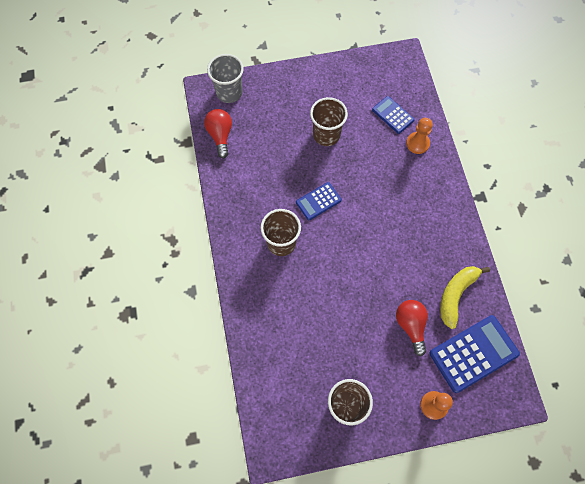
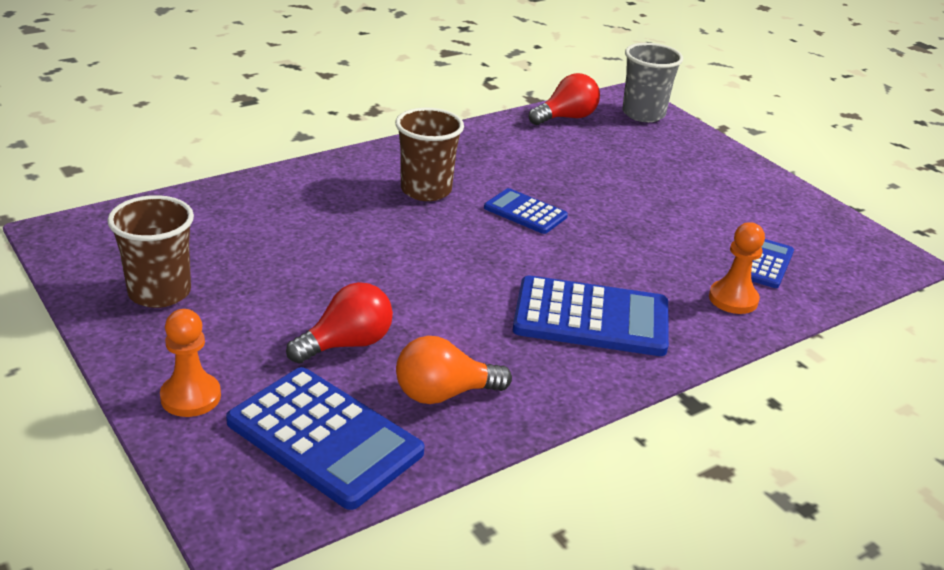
camera: 65 degrees right, 35 degrees down
(326, 135) = (654, 202): brown cup -> none
(417, 210) = (591, 318): none -> blue calculator
(456, 295) = (444, 394): yellow banana -> orange light bulb

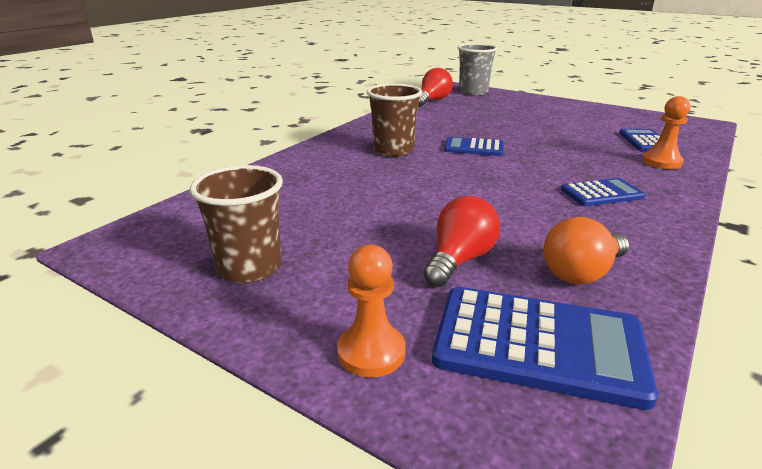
camera: 20 degrees left, 5 degrees down
(591, 318) = (601, 193): blue calculator -> blue calculator, size x0.57

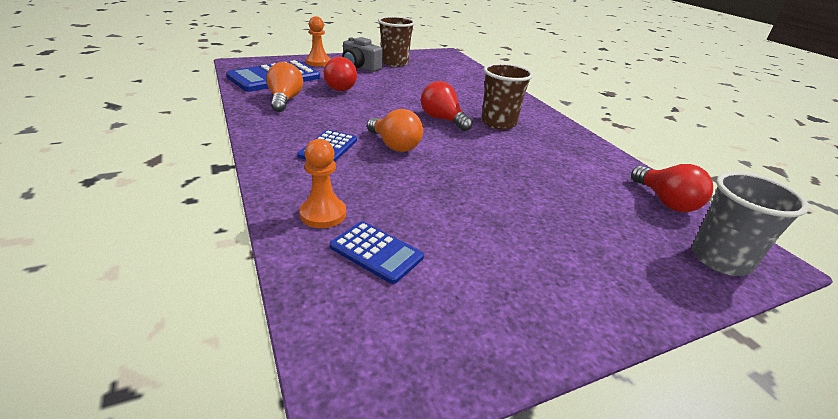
camera: 120 degrees right, 5 degrees up
(328, 289) = (360, 67): none -> grey camera
(434, 171) = (442, 119): none -> red light bulb
(474, 148) = (471, 150): blue calculator -> none
(532, 172) = (394, 145): none -> orange light bulb

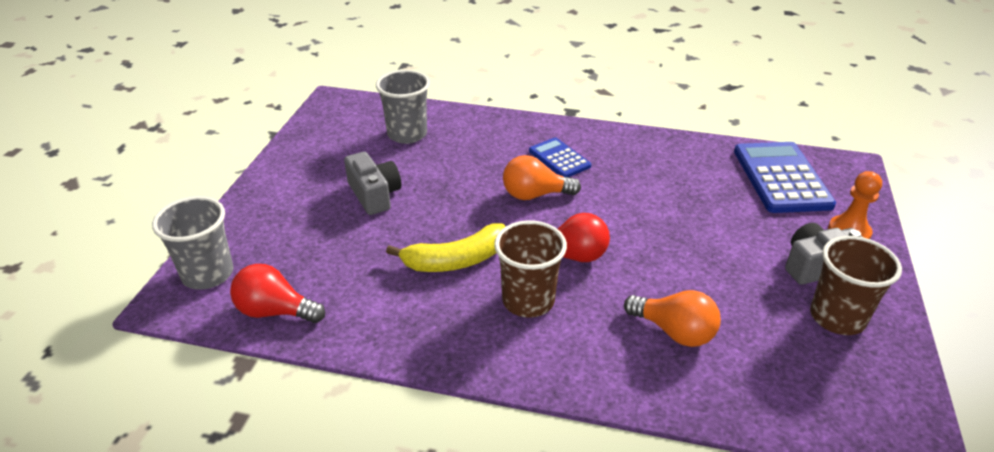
camera: 130 degrees right, 5 degrees up
(285, 100) = (695, 166): orange light bulb -> orange light bulb (674, 332)
(323, 214) = (465, 129): orange pawn -> none
(338, 87) = (725, 215): red light bulb -> none
(376, 252) = (407, 134): blue calculator -> grey cup
(501, 221) = (374, 195): none -> grey camera
(507, 153) = (456, 260): none -> yellow banana

